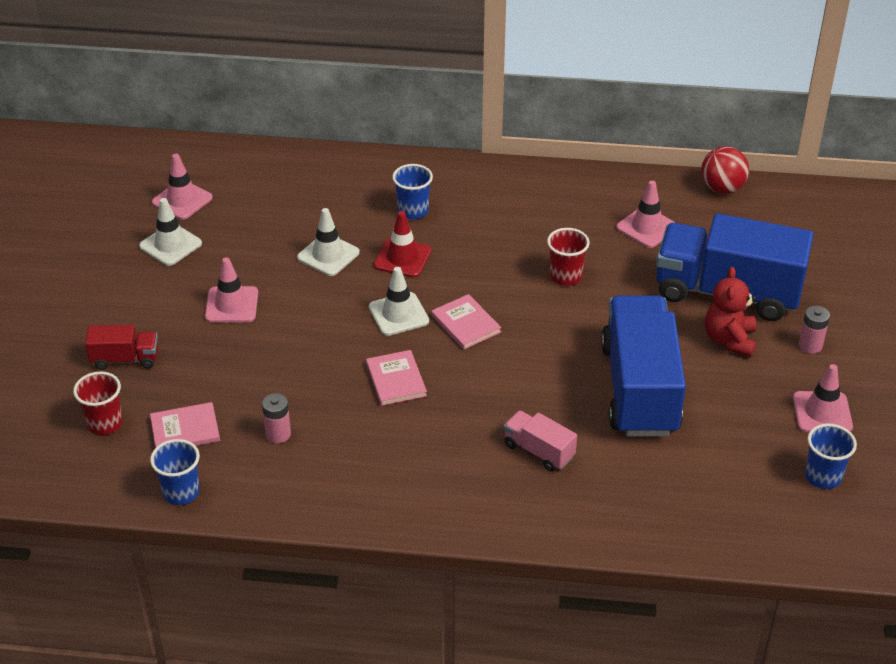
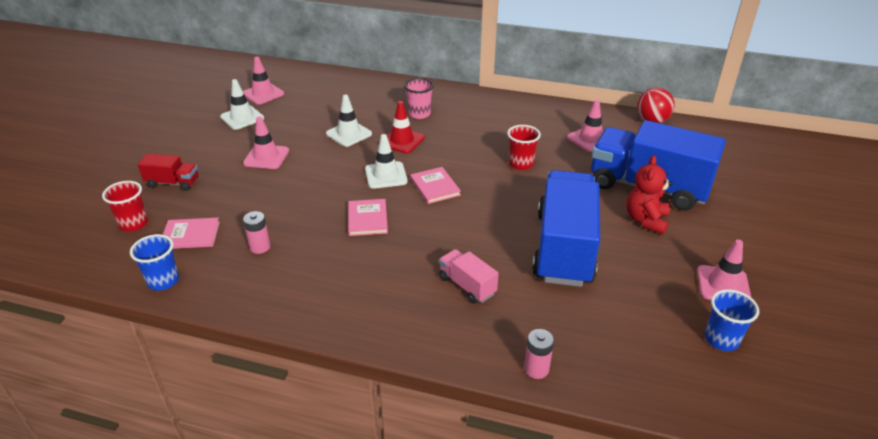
camera: 10 degrees right, 5 degrees down
(413, 211) = (419, 114): blue cup -> pink cup
(810, 345) = (715, 232): pink battery -> pink battery (536, 369)

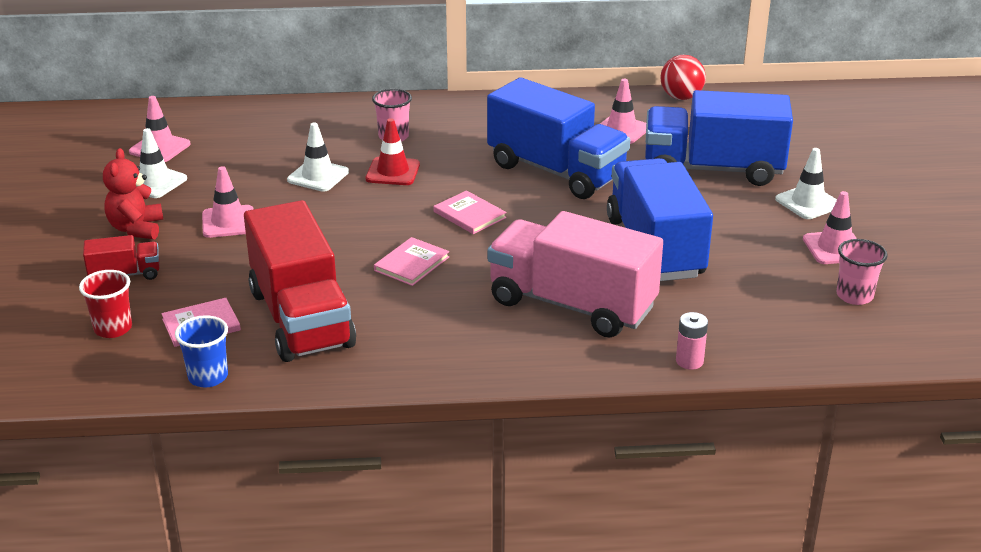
camera: 20 degrees left, 5 degrees down
(260, 247) = (301, 318): pink battery -> red truck
(367, 219) = (411, 264): pink book -> pink book turned 60 degrees clockwise
(386, 175) = (400, 214): white traffic cone -> white traffic cone (808, 202)
(467, 286) = (572, 305): pink truck -> pink truck, size x2.23
(521, 164) = (556, 171): red cup -> blue truck
(646, 220) = (727, 203): red teddy bear -> red teddy bear (136, 229)
(721, 339) = (854, 296): blue cup -> pink cup

